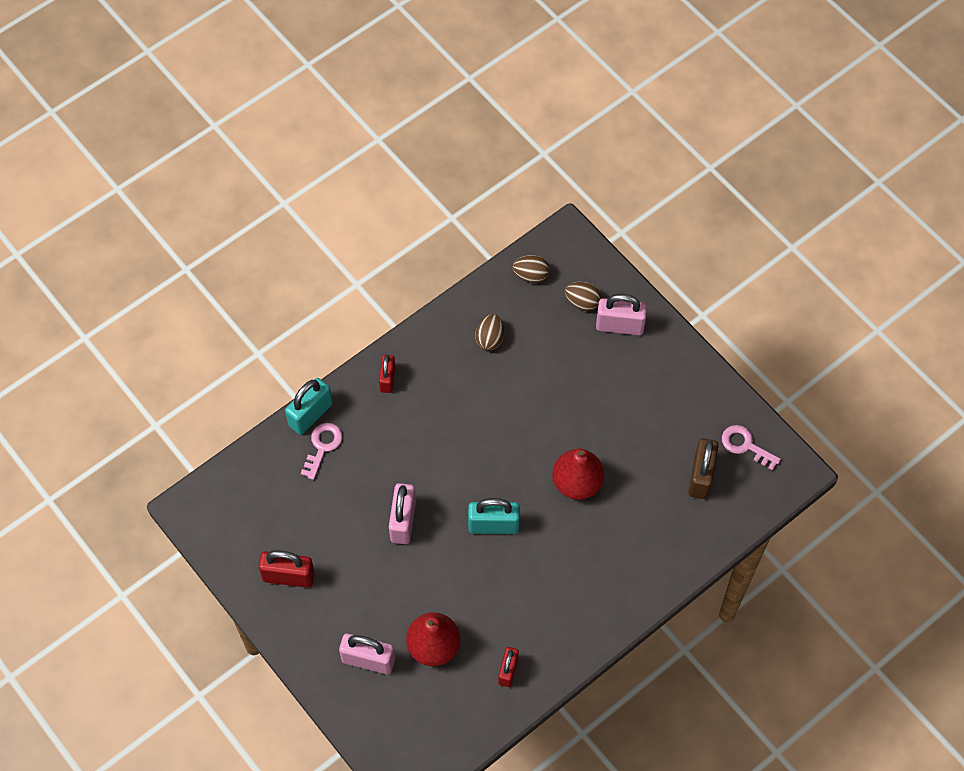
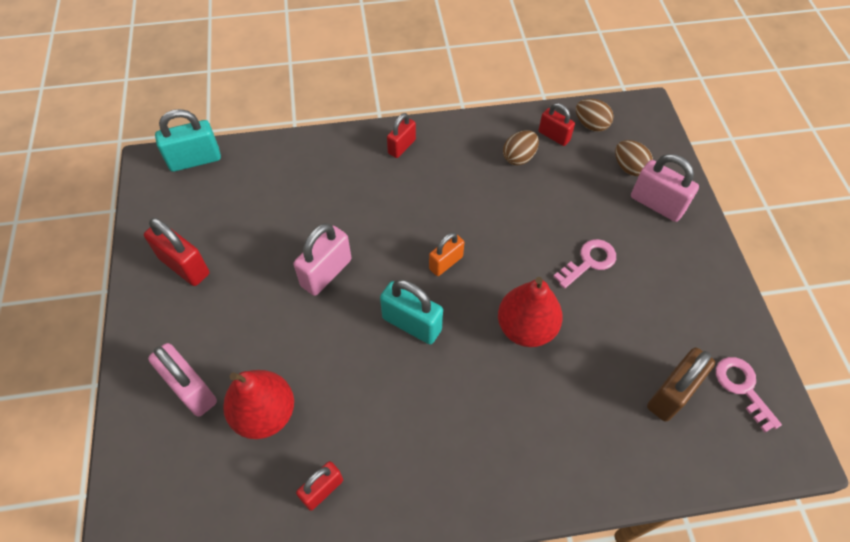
camera: 30 degrees right, 5 degrees down
(310, 414) = (313, 142): turquoise padlock -> turquoise padlock (195, 160)
(322, 446) = (303, 172): pink key -> pink key (589, 262)
(488, 463) = (446, 263): none -> orange padlock
(506, 302) = (554, 136): none -> red padlock

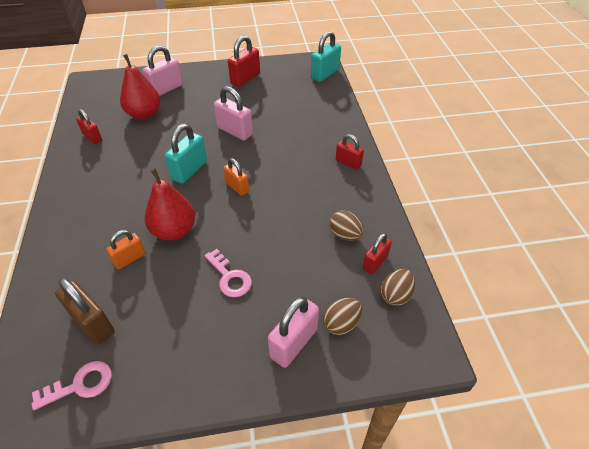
camera: 90 degrees right, 10 degrees down
(195, 160) = (325, 74): turquoise padlock -> turquoise padlock turned 60 degrees clockwise
(576, 372) = (130, 259): none -> orange padlock

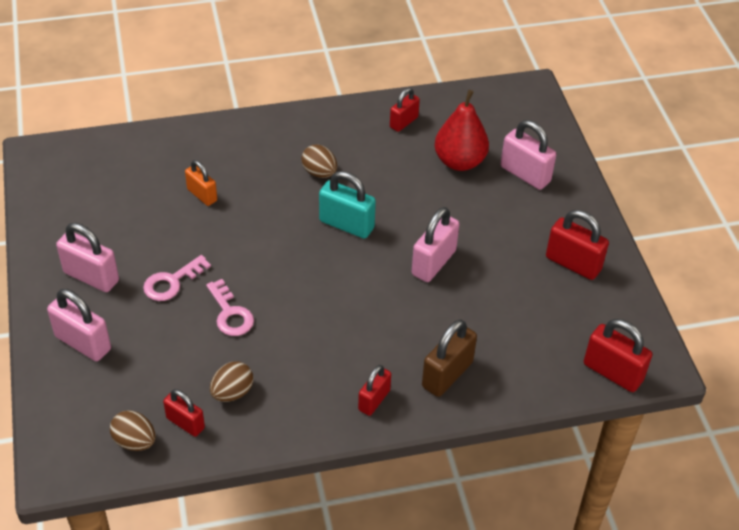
camera: 85 degrees right, 0 degrees up
(80, 385) = (60, 190): pink key -> pink key (230, 314)
(92, 323) = (123, 184): brown padlock -> brown padlock (447, 374)
(174, 231) = (242, 225): red pear -> none
(213, 343) = (91, 277): none -> pink padlock
(237, 187) = (317, 276): orange padlock -> none
(325, 74) = (612, 372): turquoise padlock -> red padlock
(341, 323) = (102, 385): brown egg -> brown egg (319, 173)

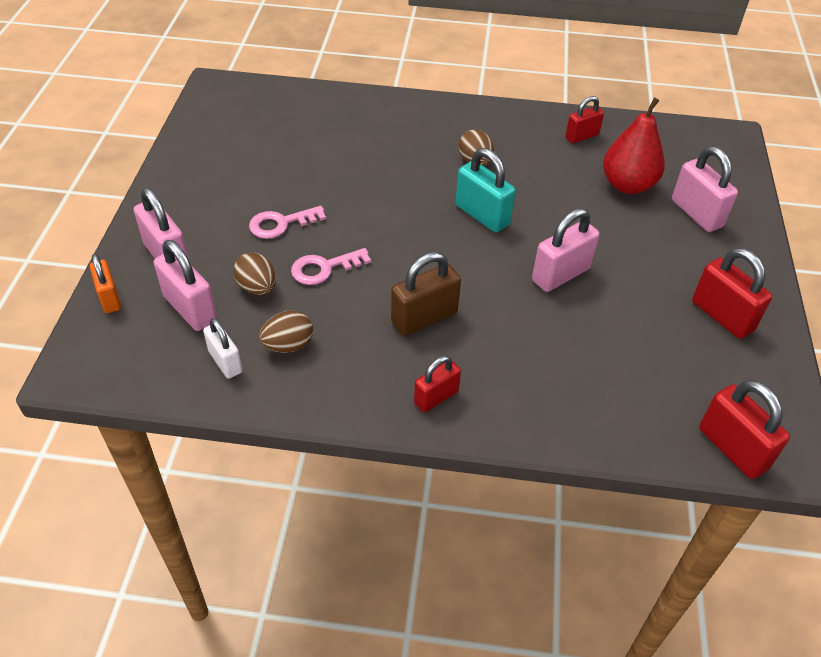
camera: 20 degrees right, 0 degrees up
(91, 277) = (207, 199): pink padlock -> pink padlock (190, 309)
(135, 441) = (165, 365): brown egg -> brown egg (257, 287)
(185, 423) = (225, 362): red padlock -> white padlock
(202, 195) = (349, 154): orange padlock -> orange padlock (109, 298)
(230, 314) = (324, 268): pink key -> pink key turned 75 degrees clockwise
(447, 374) = (530, 394): brown padlock -> brown padlock (424, 318)

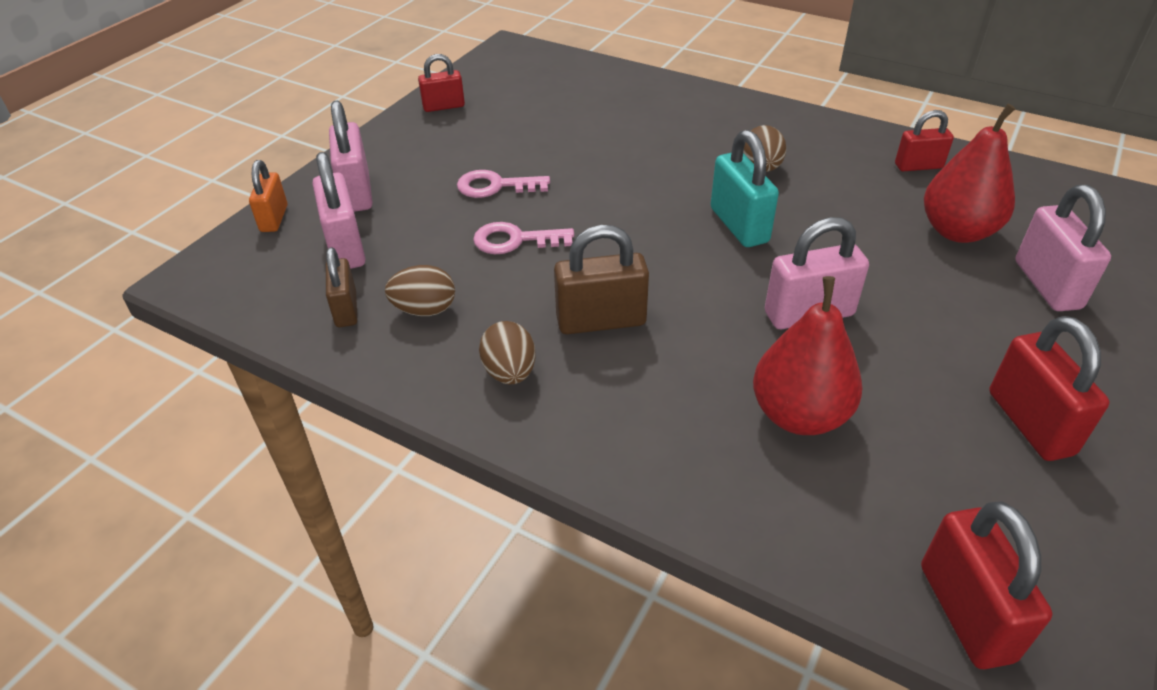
camera: 25 degrees right, 5 degrees down
(225, 362) = (346, 309): white padlock -> brown padlock
(257, 287) = (429, 243): brown egg -> brown egg (510, 372)
(436, 397) = (563, 415): red padlock -> red padlock (443, 106)
(587, 351) = (799, 415): none -> red pear

